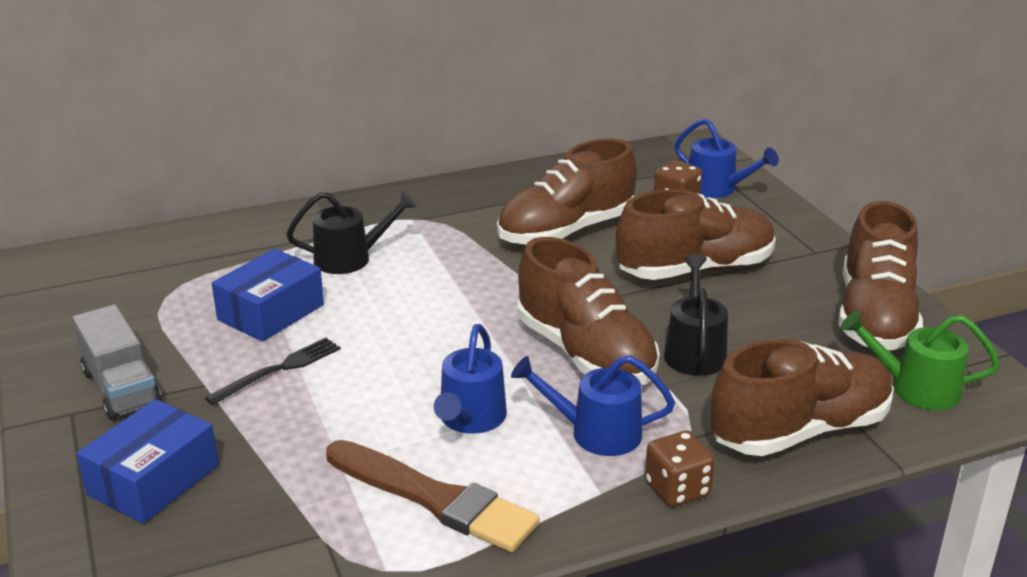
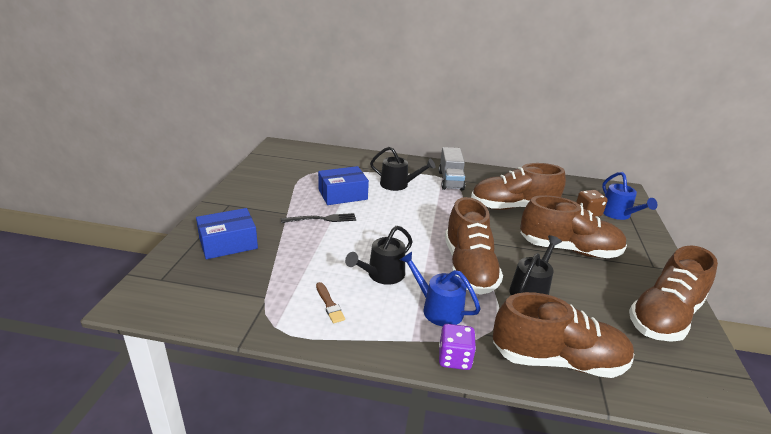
camera: 30 degrees right, 0 degrees up
(121, 388) = (255, 202): grey truck -> grey truck (450, 181)
(434, 498) = (329, 304): brown brush -> brown brush, size x0.46
(470, 419) = (382, 275): blue watering can -> black watering can
(677, 489) = (454, 358): brown dice -> purple dice
(915, 388) = (658, 370): green watering can -> none

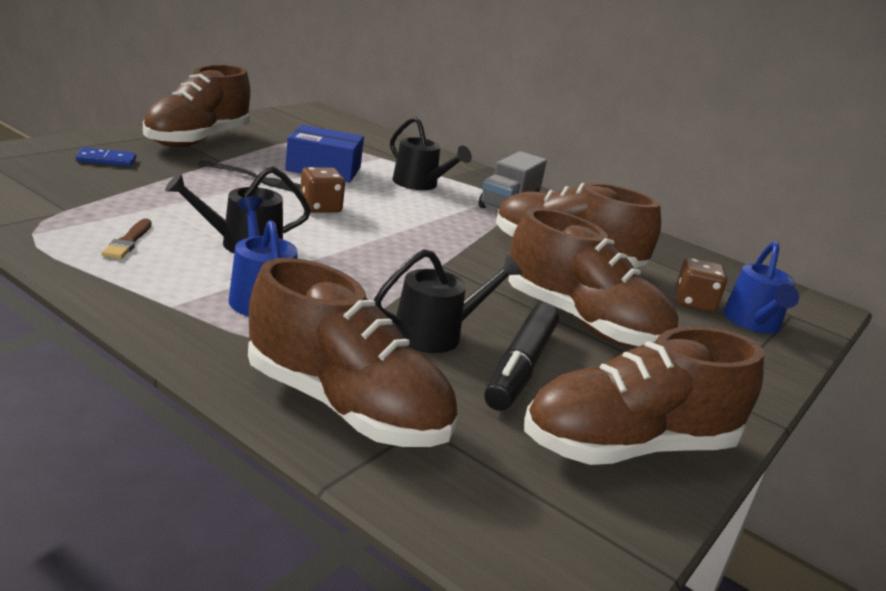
camera: 25 degrees right, 5 degrees down
(228, 243) = (106, 160): blue box -> blue domino
(379, 226) = (320, 207): none -> brown dice
(454, 358) = (197, 343): purple dice -> none
(468, 268) = (378, 281): brown shoe -> brown shoe (198, 140)
(582, 293) = (520, 367): none -> black marker

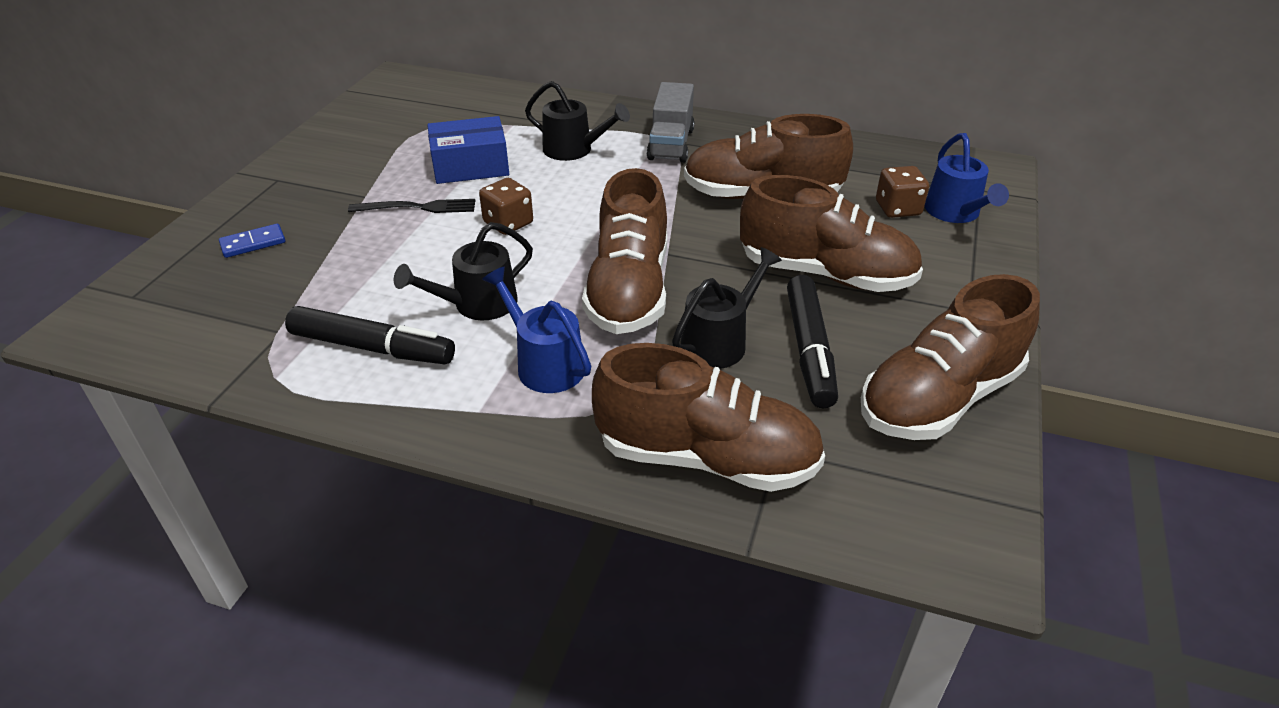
camera: 15 degrees left, 15 degrees up
(128, 241) = (372, 348): brown brush -> black marker
(198, 140) = (317, 174): brown shoe -> brown shoe (629, 290)

